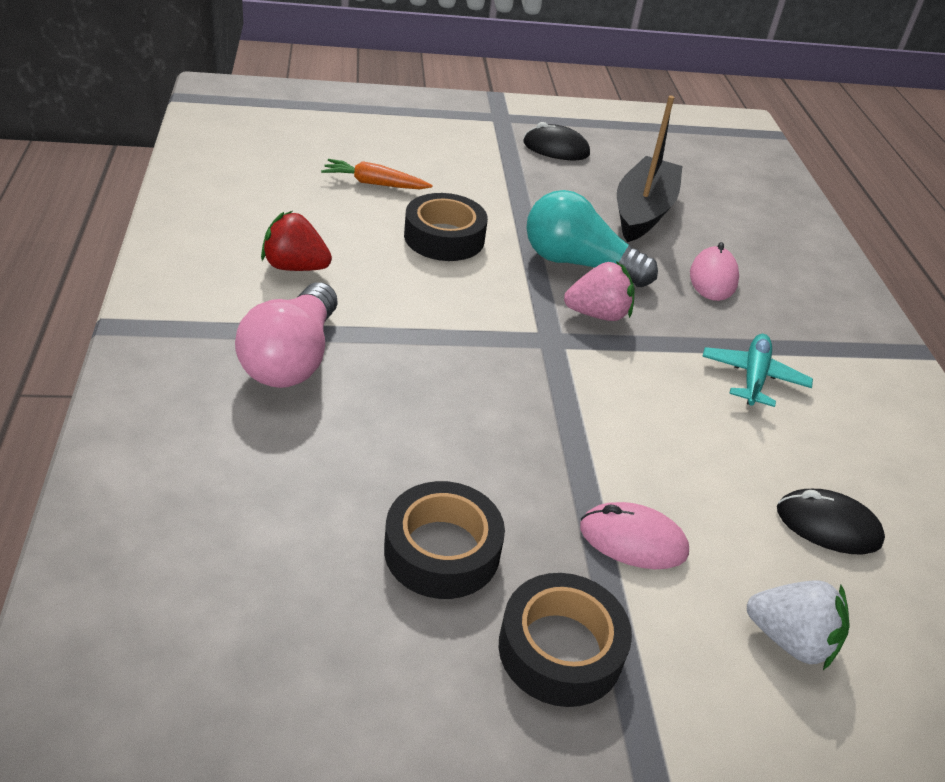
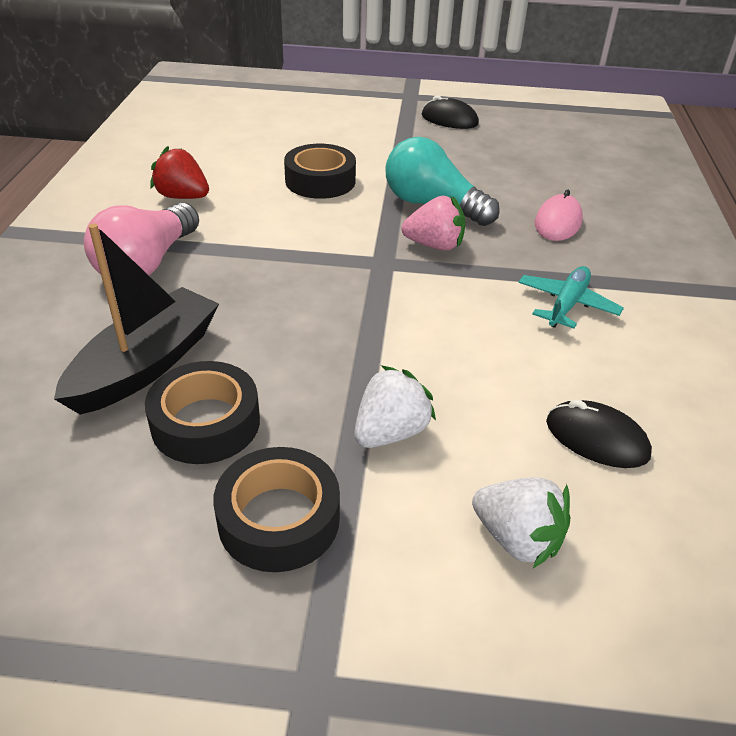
camera: 15 degrees right, 0 degrees up
(374, 183) = (278, 140): orange carrot -> none
(633, 540) = (390, 432): pink mouse -> white strawberry
(643, 211) = (511, 168): black boat -> black boat (146, 365)

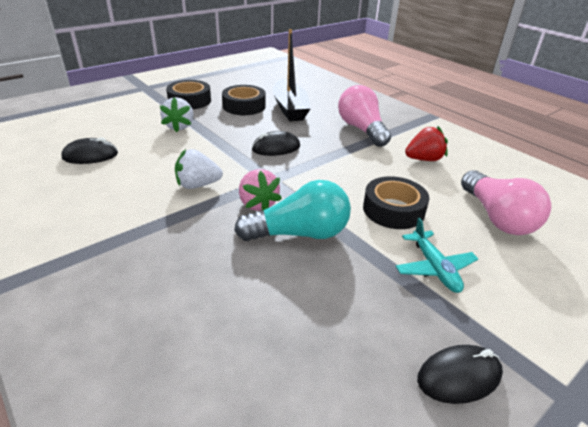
camera: 135 degrees right, 5 degrees down
(254, 140) = (497, 217): none -> pink light bulb
(308, 298) = (276, 148): none -> black mouse
(434, 245) = (258, 204): pink strawberry -> pink strawberry turned 75 degrees counterclockwise
(517, 538) = (108, 122): white strawberry -> white strawberry (197, 185)
(558, 223) = (193, 274): pink mouse -> none
(567, 304) = (140, 207): turquoise plane -> turquoise plane (434, 268)

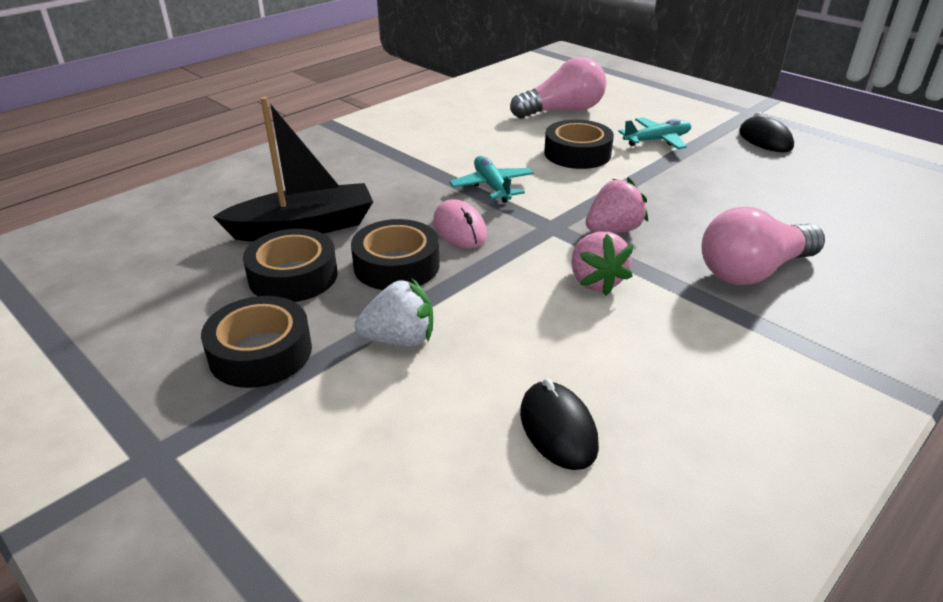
camera: 95 degrees left, 0 degrees up
(197, 185) = (595, 281): white strawberry -> pink strawberry
(243, 128) = (396, 265): none -> black tape
(276, 148) = (459, 229): black mouse -> pink mouse
(299, 234) = (653, 201): turquoise light bulb -> none
(333, 164) = (492, 186): none -> turquoise plane
(362, 129) = (382, 168): pink light bulb -> pink light bulb (753, 271)
(424, 159) = (459, 134): red strawberry -> none

